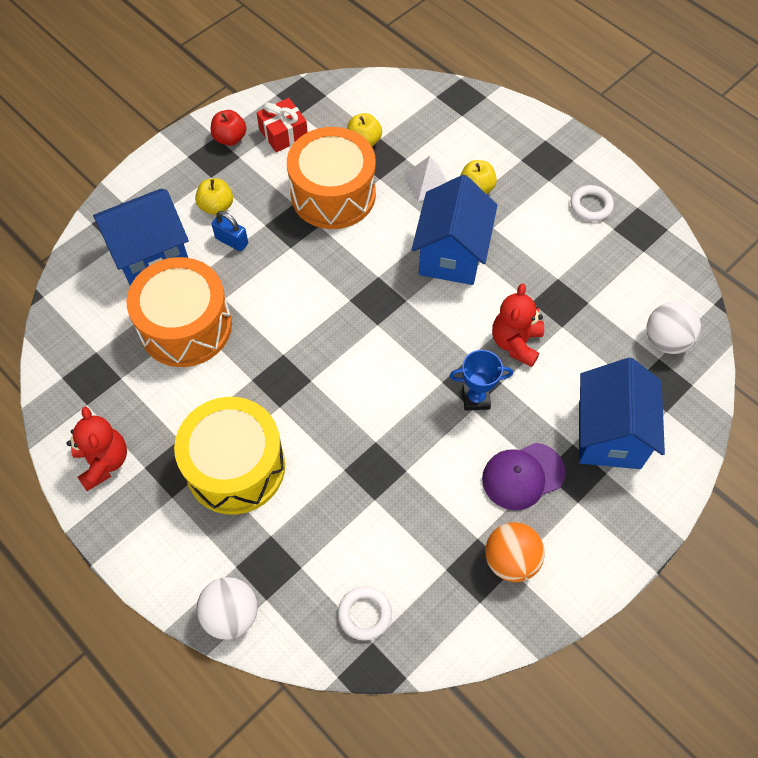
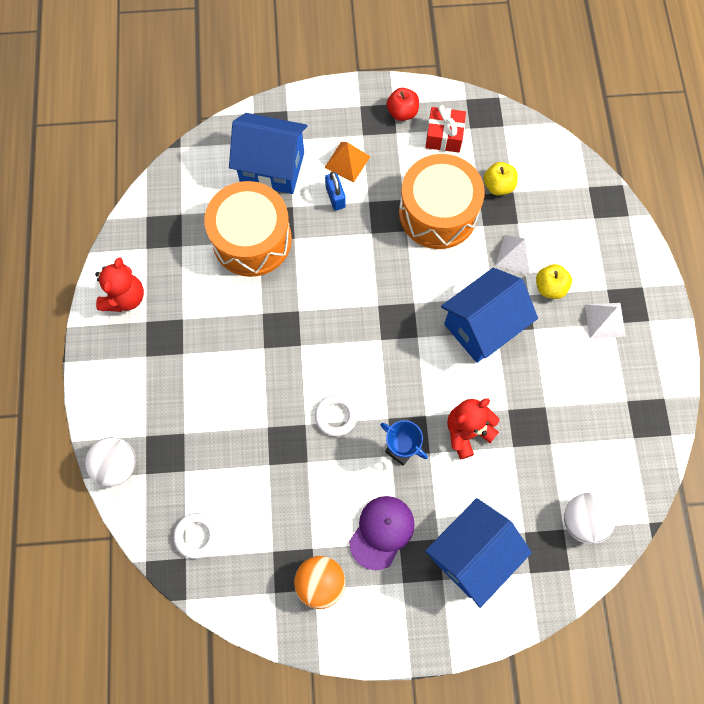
camera: 40 degrees right, 10 degrees up
(216, 206) = (347, 162): yellow apple -> orange pyramid
(235, 467) = (201, 367): yellow drum -> none
(522, 476) = (382, 532): purple cap -> purple cap turned 105 degrees clockwise
(541, 183) = (605, 320): none -> white pyramid
(591, 206) = (627, 369): white ring -> white ring (336, 416)

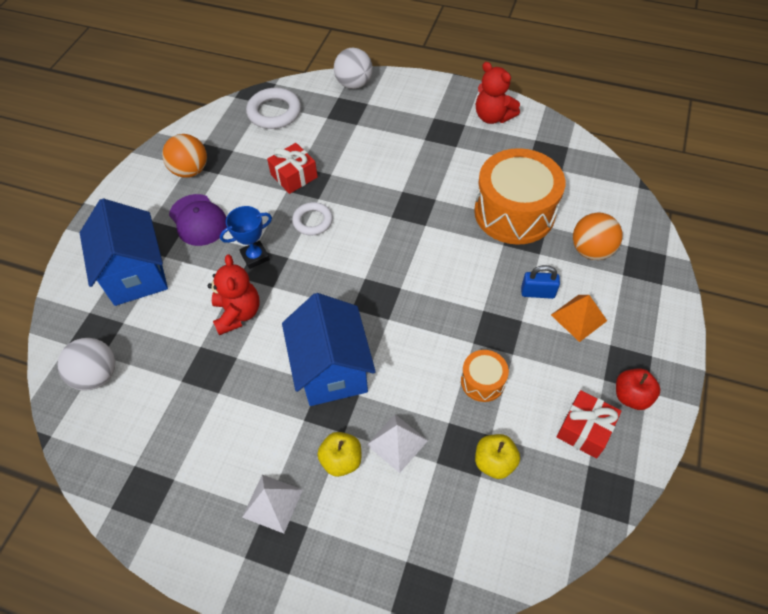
camera: 115 degrees right, 15 degrees down
(196, 536) = (274, 112): white ring -> white ring, size x1.52
(272, 168) = (591, 250): blue house -> orange ball
(285, 463) = (294, 176): none -> red gift
(438, 213) = (482, 381): orange drum -> orange drum, size x0.47

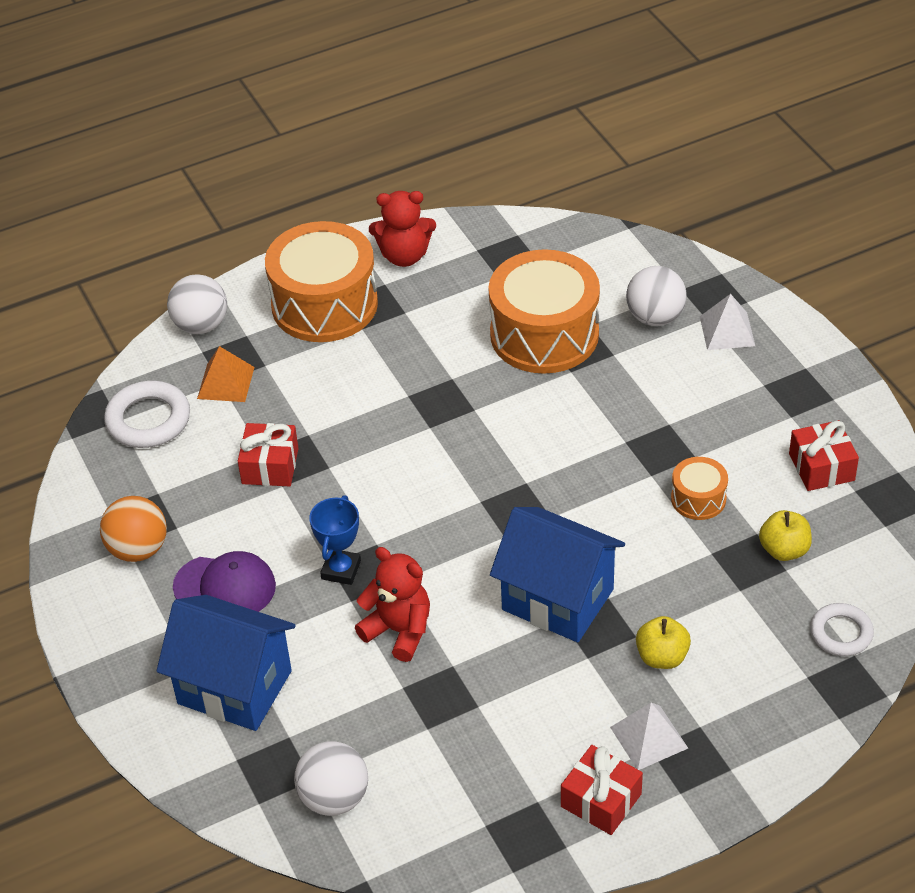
camera: 45 degrees left, 10 degrees down
(201, 514) = (601, 800): none -> red gift
(312, 221) = (354, 492): white ring -> white ring (841, 633)
(397, 442) = (689, 604): white pyramid -> white pyramid (727, 331)
(422, 114) = (324, 304): none -> orange drum
(537, 292) = (653, 389): blue padlock -> none
(578, 317) = (713, 383): orange pyramid -> orange pyramid (225, 383)
(591, 250) = (655, 317): orange ball -> white ball
(631, 396) = (826, 412): red apple -> none

